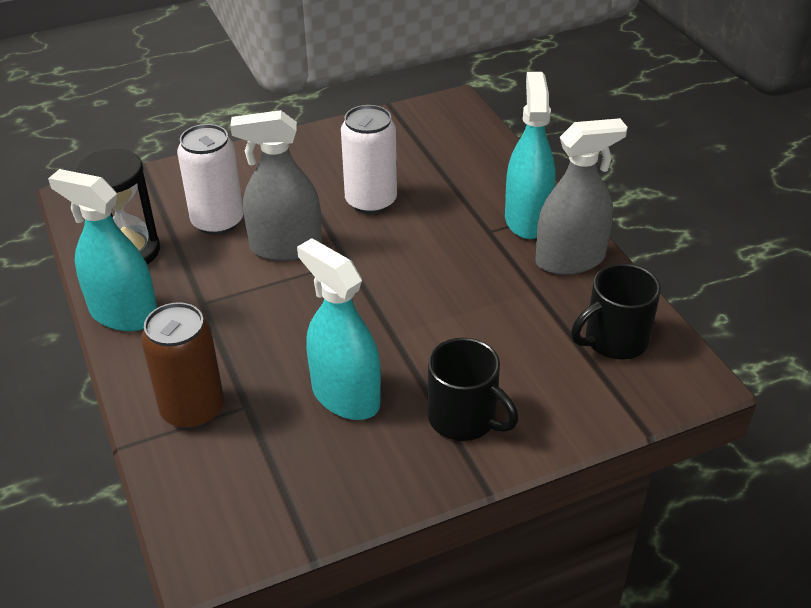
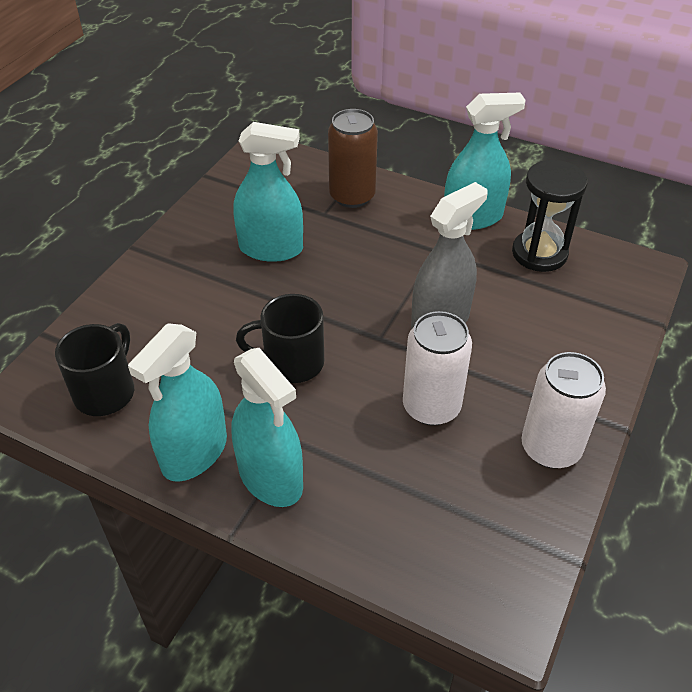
camera: 140 degrees right, 5 degrees up
(217, 221) = (520, 310): white can -> white can (550, 448)
(465, 419) = (180, 276): black mug -> black mug (291, 362)
(570, 260) = (194, 452): grey spray bottle -> turquoise spray bottle

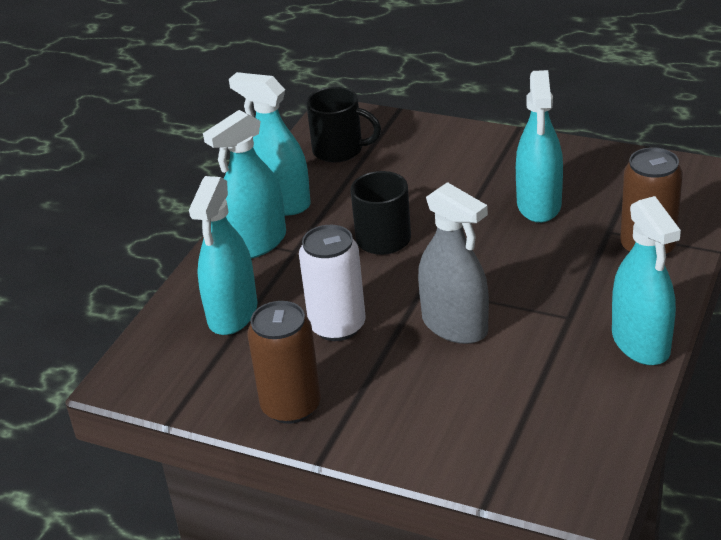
camera: 90 degrees right, 10 degrees down
(399, 501) = (233, 313): none -> turquoise spray bottle
(539, 253) = (588, 400): black hourglass -> none
(550, 448) = (291, 406): white can -> brown can

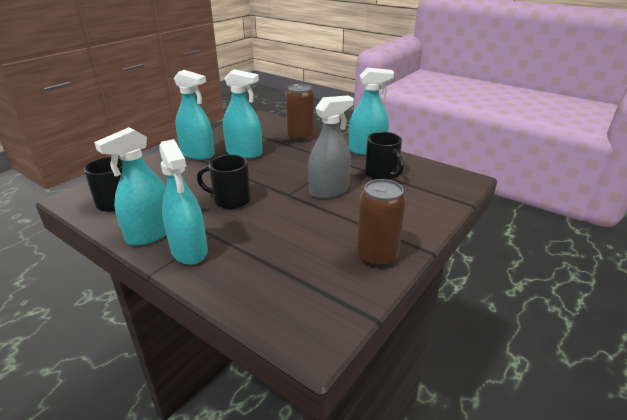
camera: 80 degrees left, 5 degrees down
(233, 313) = (264, 271): turquoise spray bottle -> turquoise spray bottle (197, 154)
(337, 326) = (306, 228): white can -> none
(546, 378) = (382, 174): none -> black mug

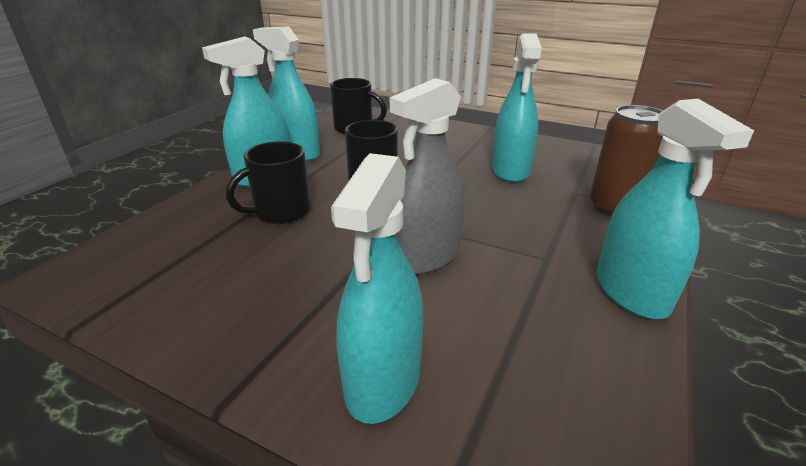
camera: 80 degrees right, 0 degrees up
(197, 154) = (484, 143): turquoise spray bottle -> turquoise spray bottle (383, 380)
(329, 190) = (426, 256): grey spray bottle -> grey spray bottle turned 90 degrees clockwise
(377, 256) = (222, 324): brown can -> none
(382, 174) = (527, 321): black mug -> black mug (280, 212)

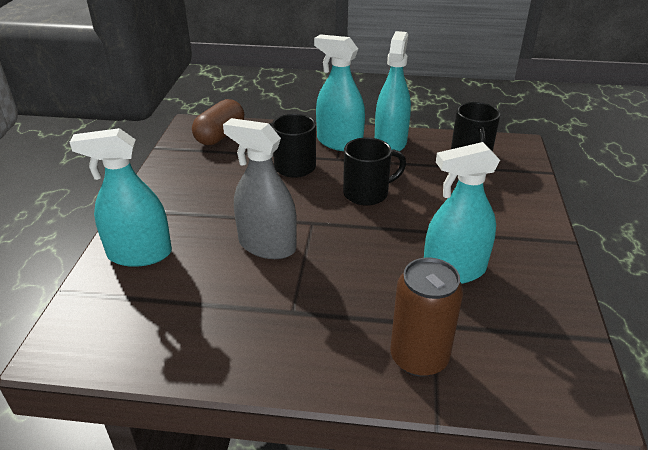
camera: 70 degrees right, 5 degrees up
(133, 254) = (220, 135): none -> brown capsule
(631, 292) = (263, 366): turquoise spray bottle -> none

